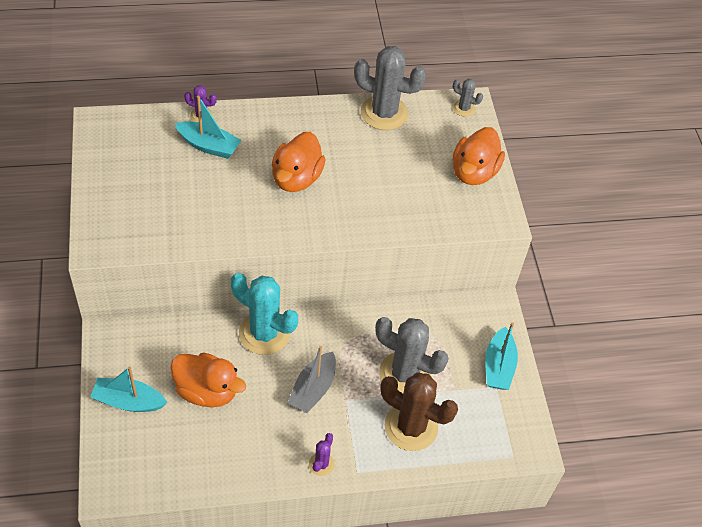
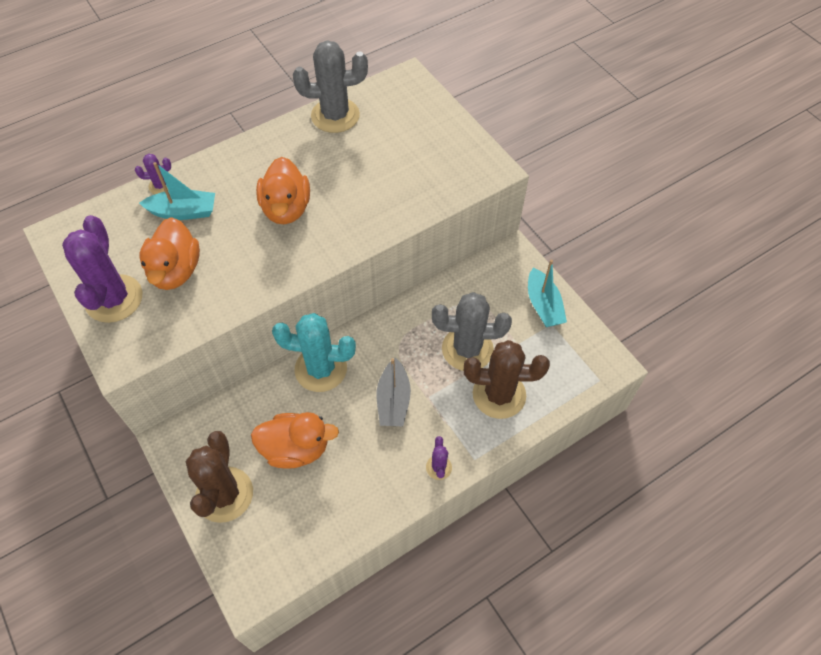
camera: 20 degrees left, 5 degrees up
(116, 195) = (114, 299): none -> purple cactus
(128, 401) = (224, 494): turquoise boat -> brown cactus
(463, 108) = (405, 84): grey cactus -> none
(474, 172) = (446, 137): orange duck -> orange duck (175, 271)

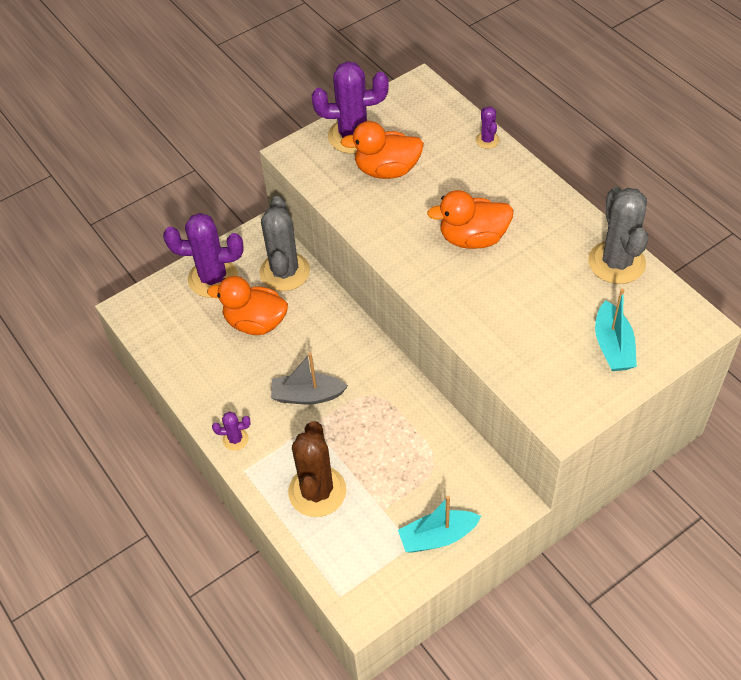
camera: 90 degrees right, 5 degrees down
(183, 212) = (457, 162): turquoise boat -> turquoise boat (613, 346)
(224, 494) = (213, 278): brown cactus -> purple cactus
(296, 449) = (255, 323): orange duck -> orange duck turned 105 degrees clockwise
(321, 369) = (340, 331): turquoise cactus -> none
(467, 349) = (372, 459): grey cactus -> grey cactus (284, 272)

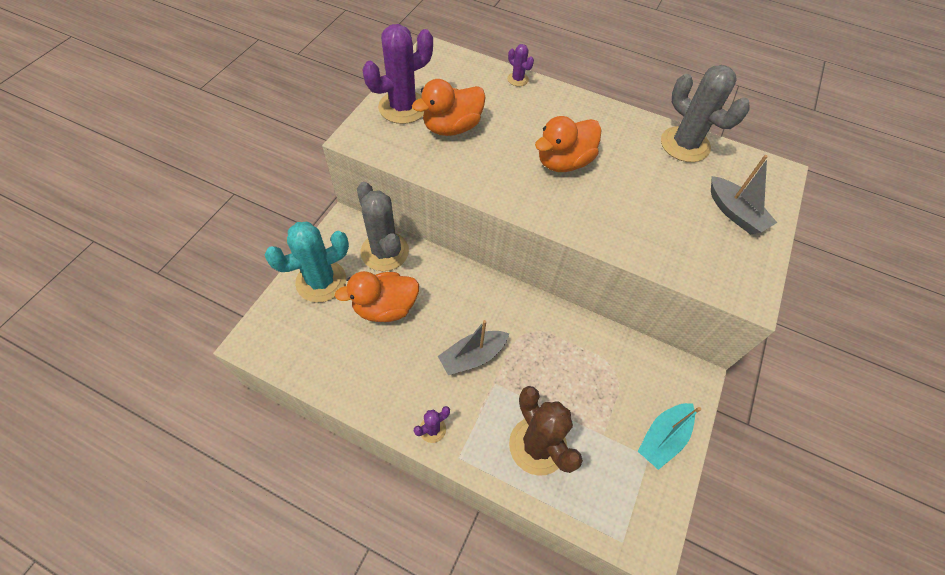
camera: 35 degrees left, 5 degrees up
(213, 278) = (321, 281): purple cactus -> turquoise cactus
(613, 346) = (734, 213): turquoise boat -> grey boat

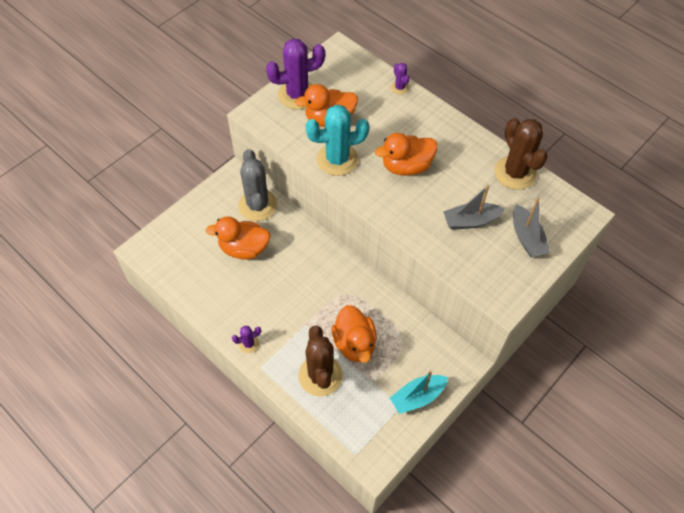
camera: 20 degrees right, 0 degrees up
(321, 281) = (203, 217): turquoise cactus -> turquoise cactus (337, 159)
(472, 356) = (296, 301): grey boat -> grey boat (470, 221)
(562, 391) = (354, 343): none -> orange duck
(685, 144) = (515, 173): grey cactus -> brown cactus

